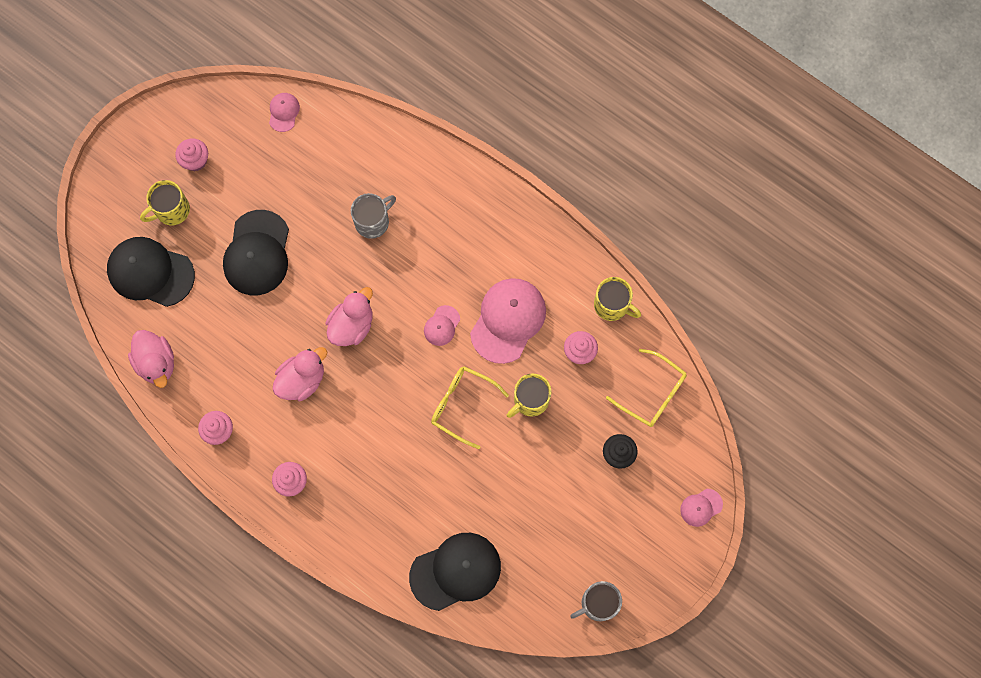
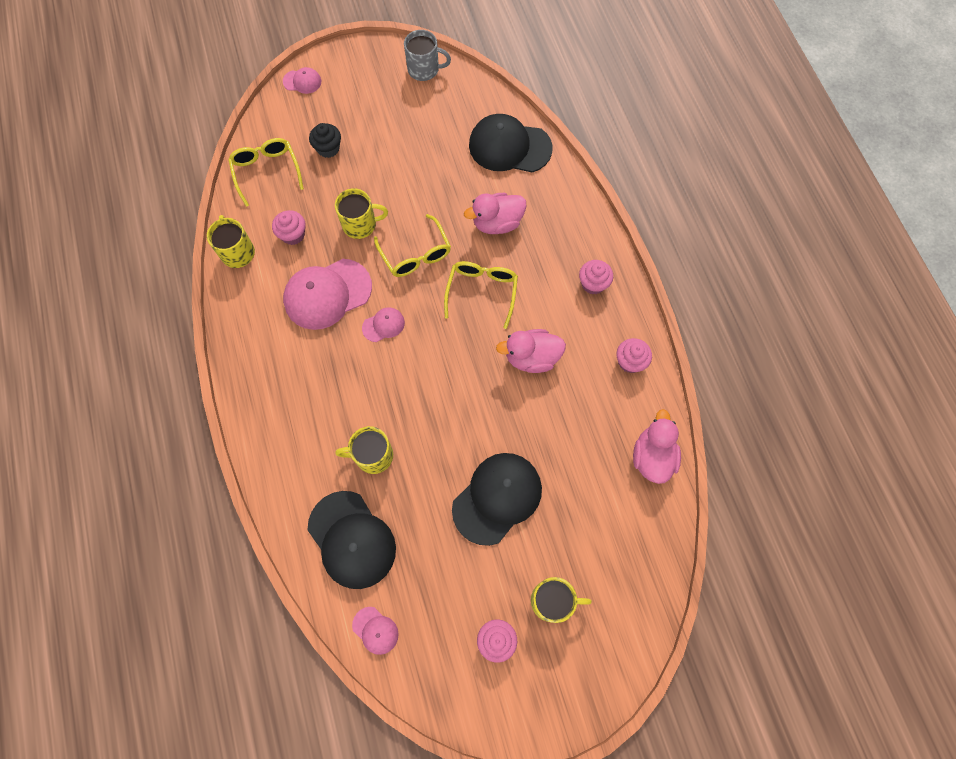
camera: 145 degrees left, 5 degrees down
(150, 272) = (609, 549): black cap -> black cap (352, 539)
(284, 112) = (375, 630): pink cap -> pink cap turned 90 degrees counterclockwise
(352, 325) = (458, 375): pink duck -> pink duck (497, 223)
(373, 221) = (373, 455): grey mug -> yellow mug
(382, 409) = (482, 291): none -> yellow glasses

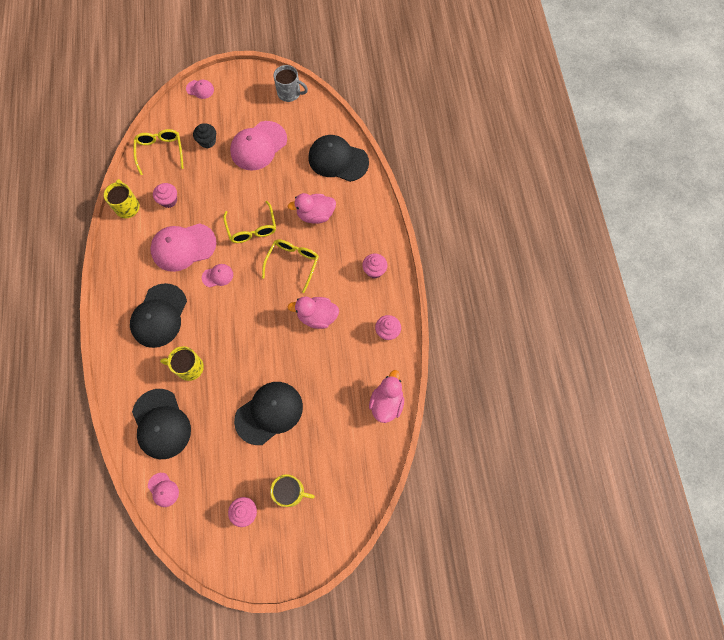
camera: 10 degrees right, 0 degrees up
(315, 392) = (159, 316): none -> black cap
(360, 224) = (218, 200): yellow mug -> none
(399, 144) = (258, 146): none -> pink cap

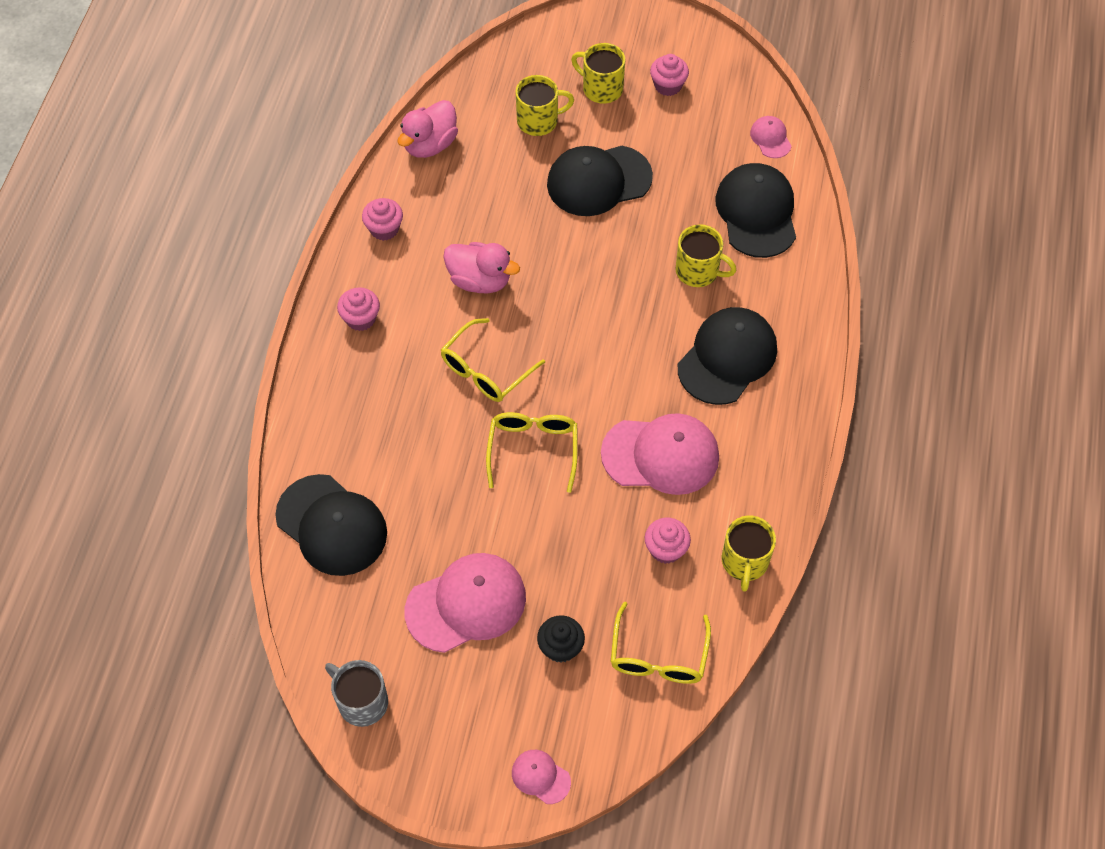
camera: 160 degrees left, 10 degrees down
(217, 276) = (616, 389): pink cap -> none
(315, 215) = (415, 437): pink duck -> none
(324, 447) = (538, 121): none -> yellow mug

